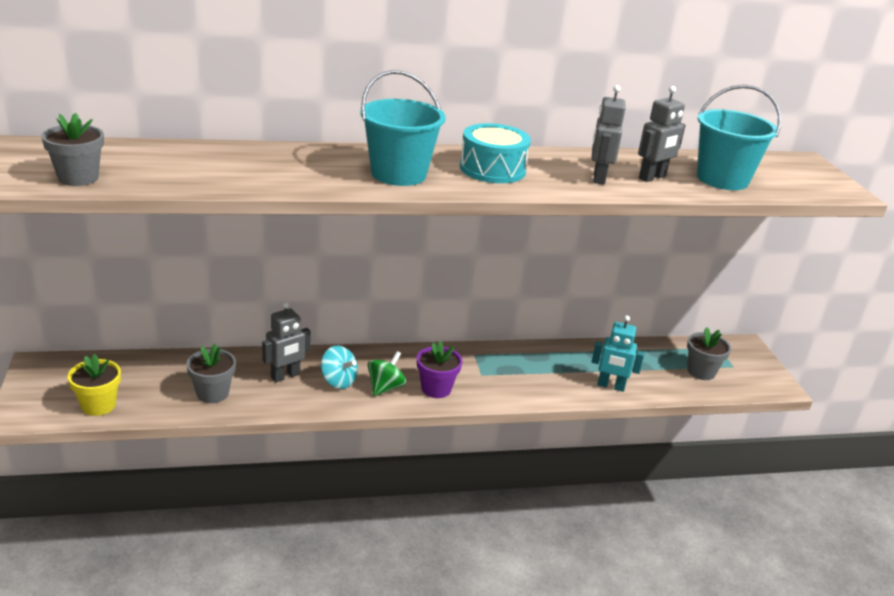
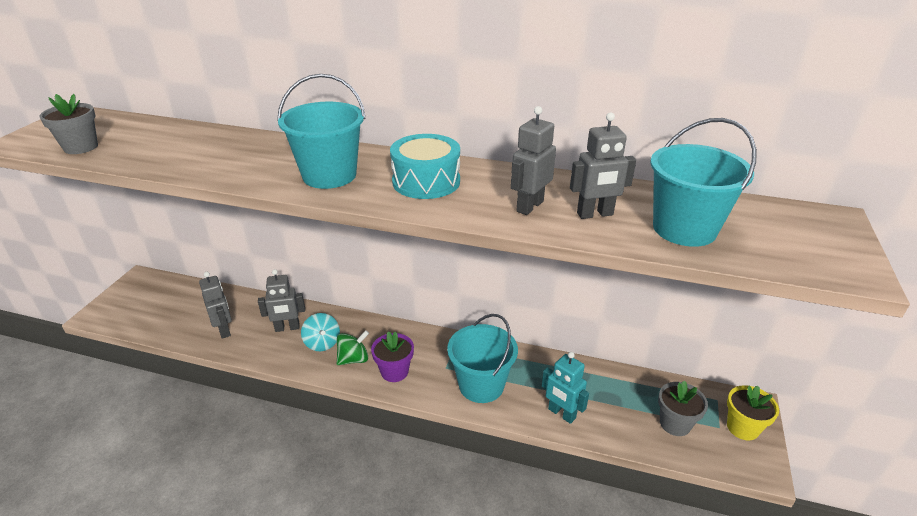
camera: 30 degrees right, 5 degrees up
(98, 405) = (145, 320): yellow flower pot -> yellow flower pot (742, 428)
(212, 393) = (224, 330): grey flower pot -> grey robot
(526, 381) = (481, 385): none -> turquoise bucket

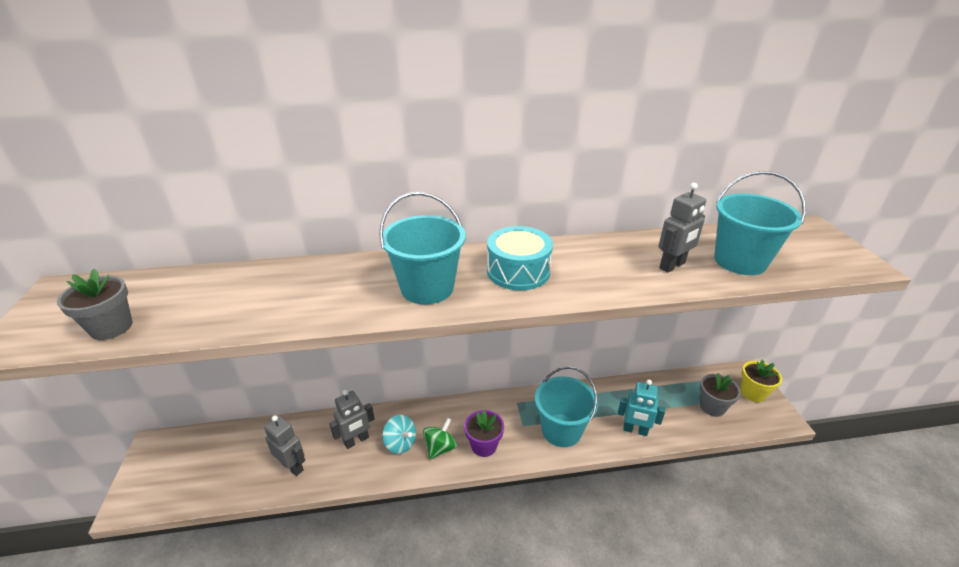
camera: 25 degrees left, 0 degrees up
(529, 206) = (620, 272): grey robot -> none

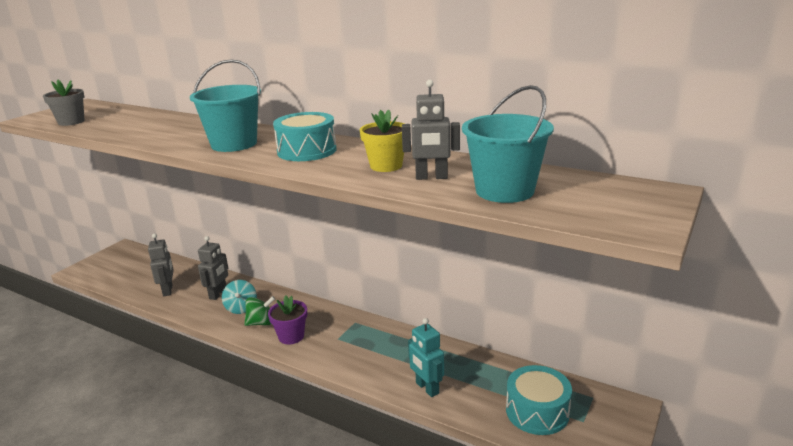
camera: 40 degrees right, 10 degrees down
(356, 441) = (218, 294): grey robot -> grey robot turned 75 degrees counterclockwise
(561, 430) = (362, 356): turquoise bucket -> none
(712, 407) = (537, 411): grey flower pot -> turquoise drum
(753, 393) = (608, 425): yellow flower pot -> yellow flower pot (386, 166)

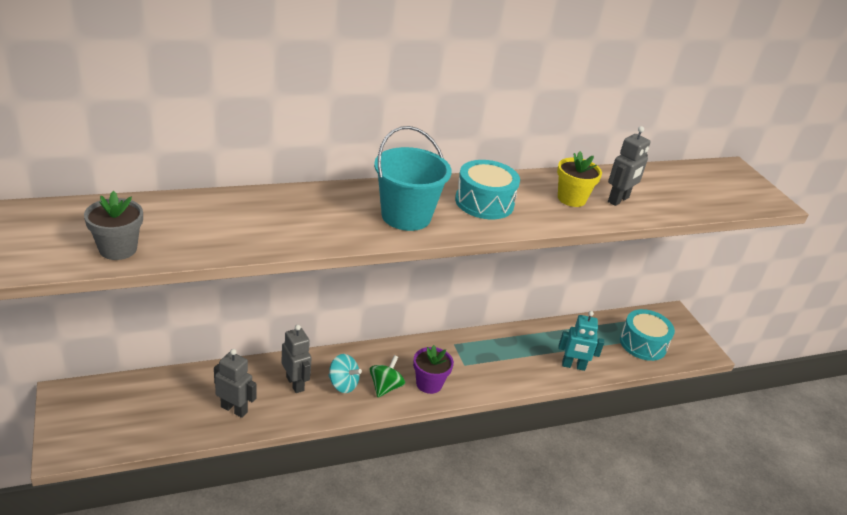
camera: 55 degrees left, 10 degrees up
(504, 191) = (674, 197): turquoise bucket -> none

